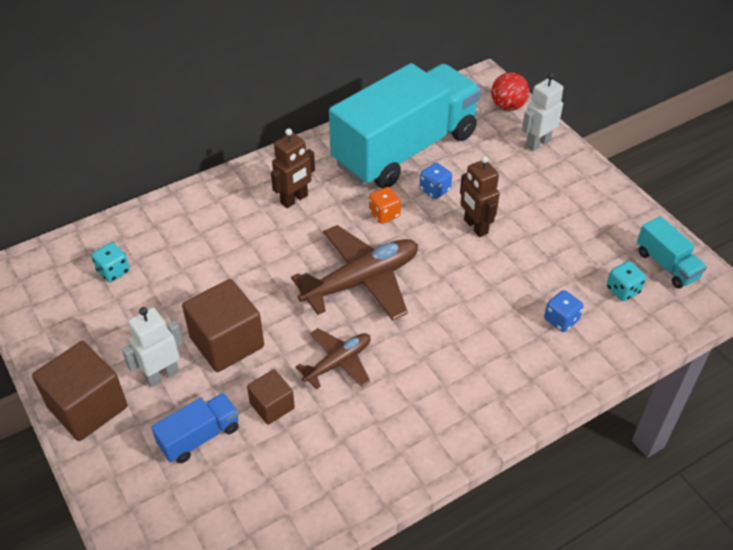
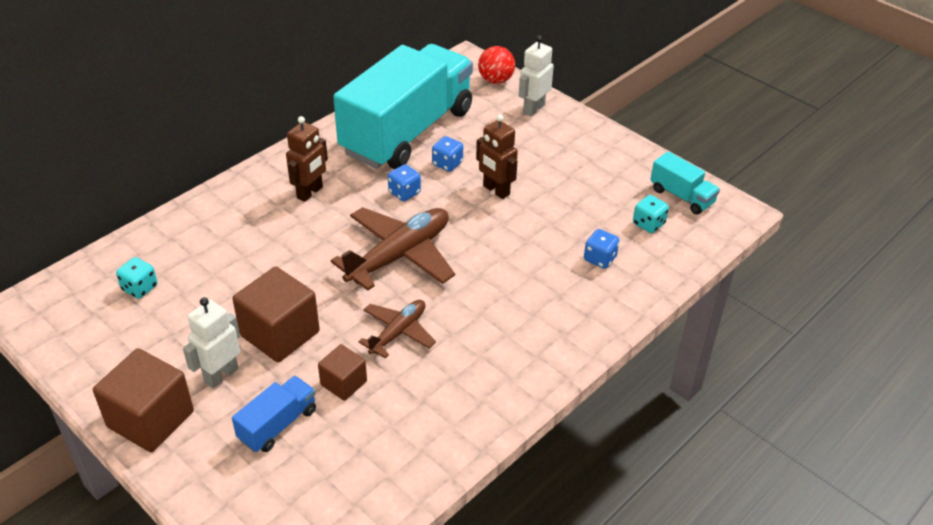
camera: 15 degrees left, 5 degrees down
(384, 214) = (404, 193): orange dice -> blue dice

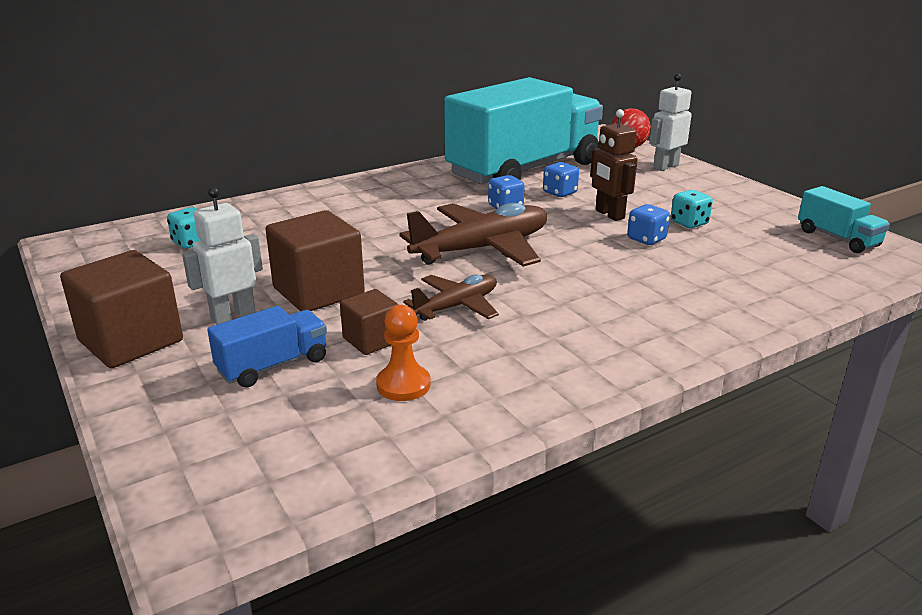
camera: 15 degrees right, 15 degrees down
(310, 192) = (404, 198): brown robot -> none
(383, 426) = (403, 385): none -> orange pawn
(600, 259) = (727, 275): blue dice -> blue dice (646, 239)
(648, 224) = (793, 255): turquoise dice -> turquoise dice (689, 223)

